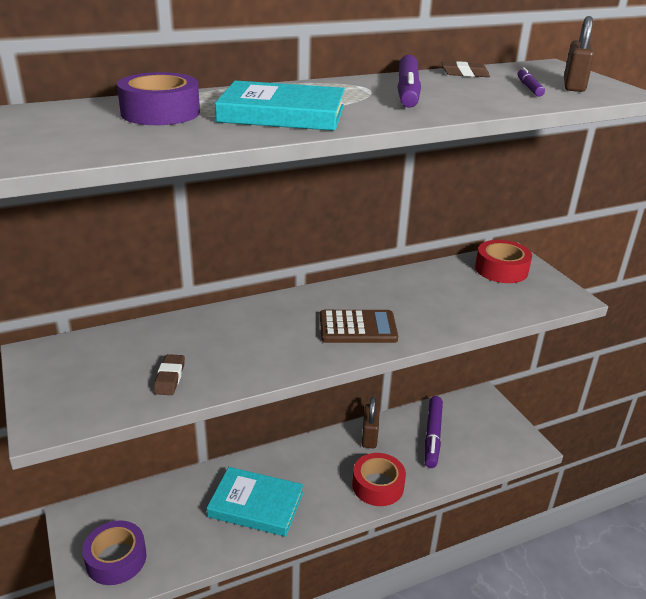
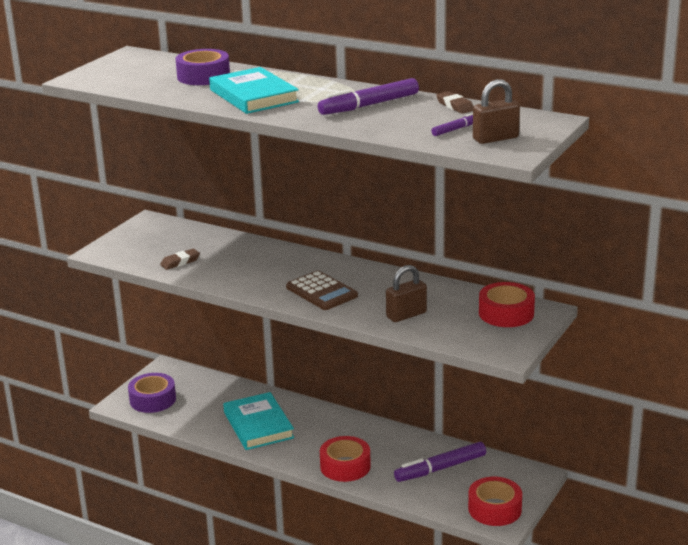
camera: 55 degrees right, 5 degrees down
(369, 436) = (395, 439): brown padlock -> brown padlock (406, 315)
(509, 439) = (494, 509): none -> red tape

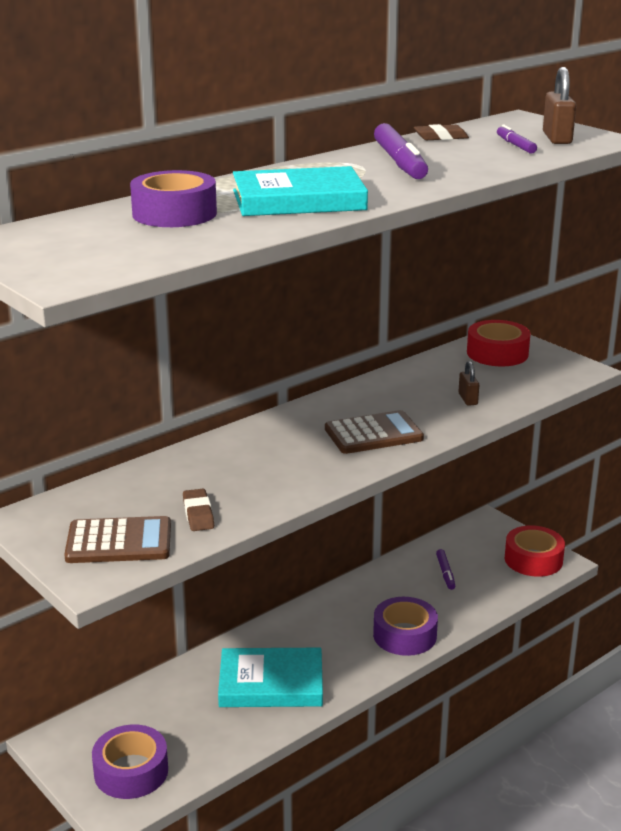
camera: 70 degrees left, 0 degrees up
(139, 249) = (119, 542): none -> brown calculator
(345, 466) = (404, 635): red tape -> purple tape
(406, 315) = (468, 399): brown padlock -> brown padlock, size x0.62
(440, 468) = (445, 573): purple marker -> purple marker, size x0.52

